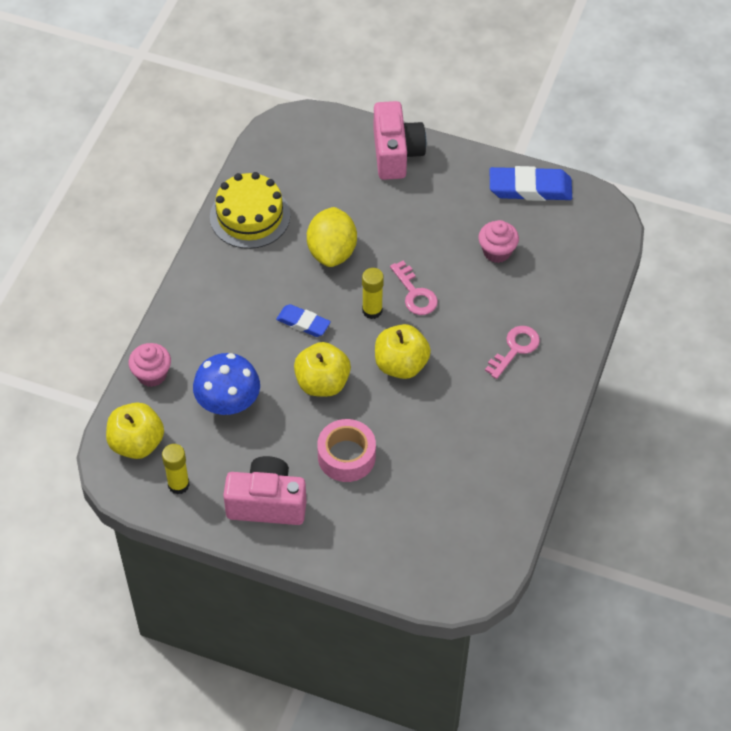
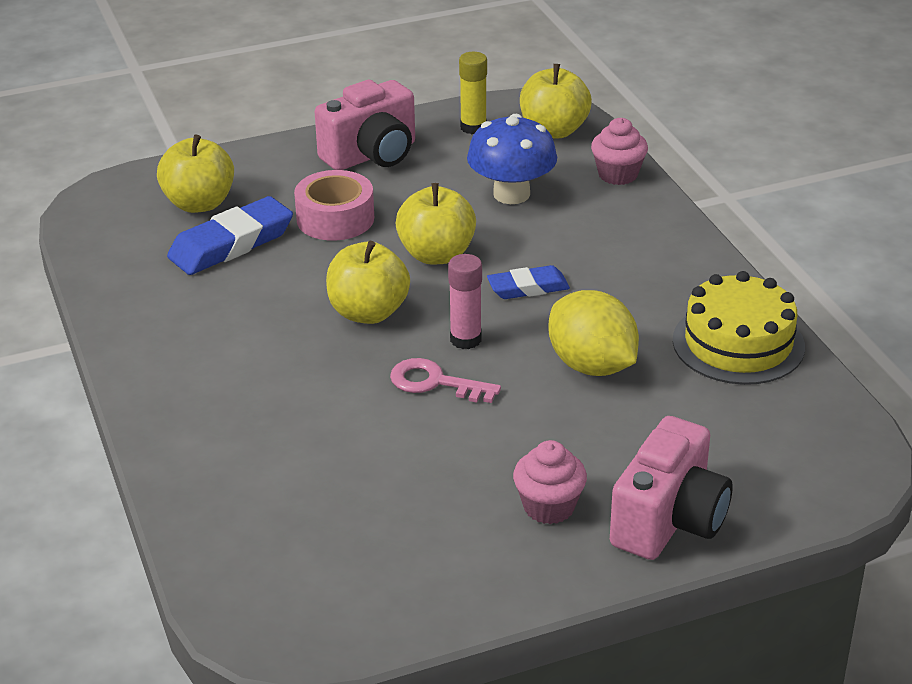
camera: 140 degrees right, 20 degrees down
(372, 310) = (465, 339): yellow glue stick -> pink glue stick
(396, 154) = (669, 521): pink camera -> pink camera turned 105 degrees counterclockwise
(411, 533) = (199, 203): none -> yellow apple
(497, 251) = (382, 486): pink cupcake -> pink cupcake (549, 507)
(515, 349) = (243, 398): pink key -> none
(530, 188) = (424, 596): blue eraser -> blue eraser (231, 244)

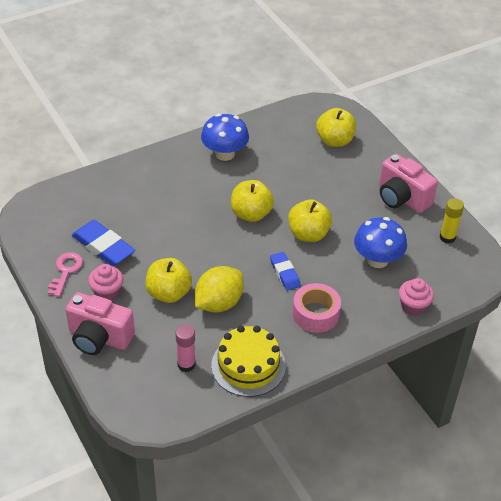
camera: 80 degrees right, 10 degrees up
(184, 331) = (224, 154): none -> blue mushroom
(231, 244) = (301, 158): blue eraser -> blue eraser (103, 247)
(335, 218) = (333, 191): pink tape -> pink tape (315, 314)
(435, 383) = (197, 244): pink key -> pink key (65, 271)
(465, 339) = (234, 252): pink glue stick -> pink glue stick (186, 364)
(554, 130) = (456, 274): yellow apple -> yellow apple (168, 293)

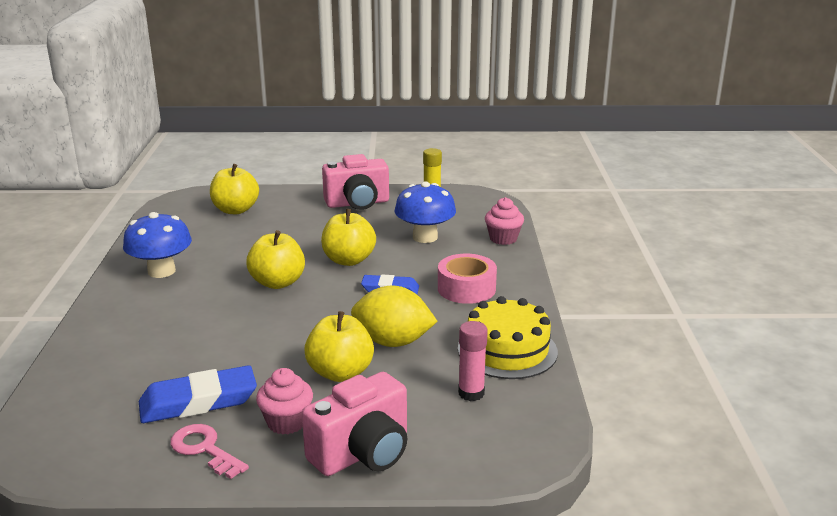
camera: 60 degrees left, 20 degrees down
(219, 303) = (393, 342): yellow lemon -> yellow lemon turned 60 degrees counterclockwise

